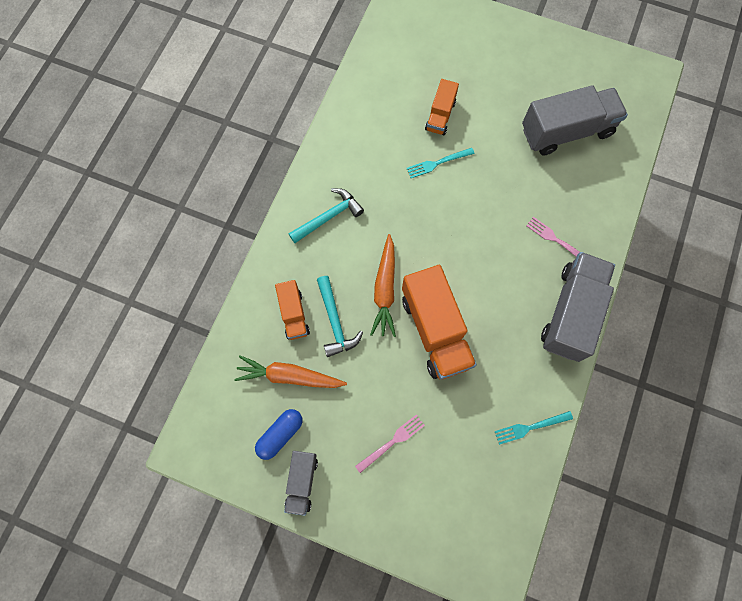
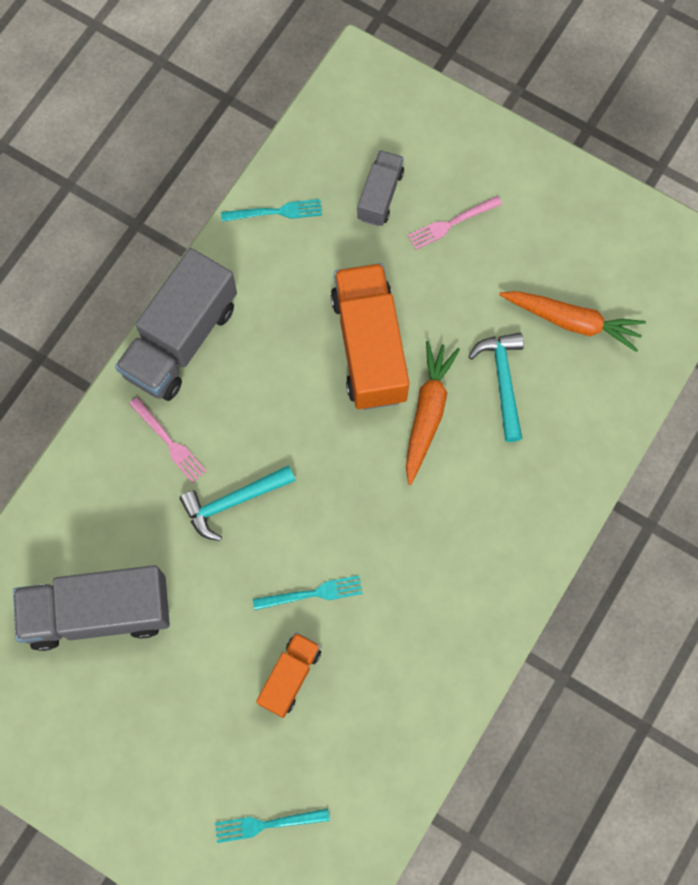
camera: 170 degrees left, 0 degrees up
(280, 434) = (590, 254): blue capsule -> none
(294, 314) = (558, 400): orange truck -> none
(302, 482) = (568, 198): grey truck -> grey truck (380, 195)
(328, 217) = (492, 534): turquoise hammer -> turquoise hammer (233, 501)
(435, 42) = (267, 824): none -> turquoise fork

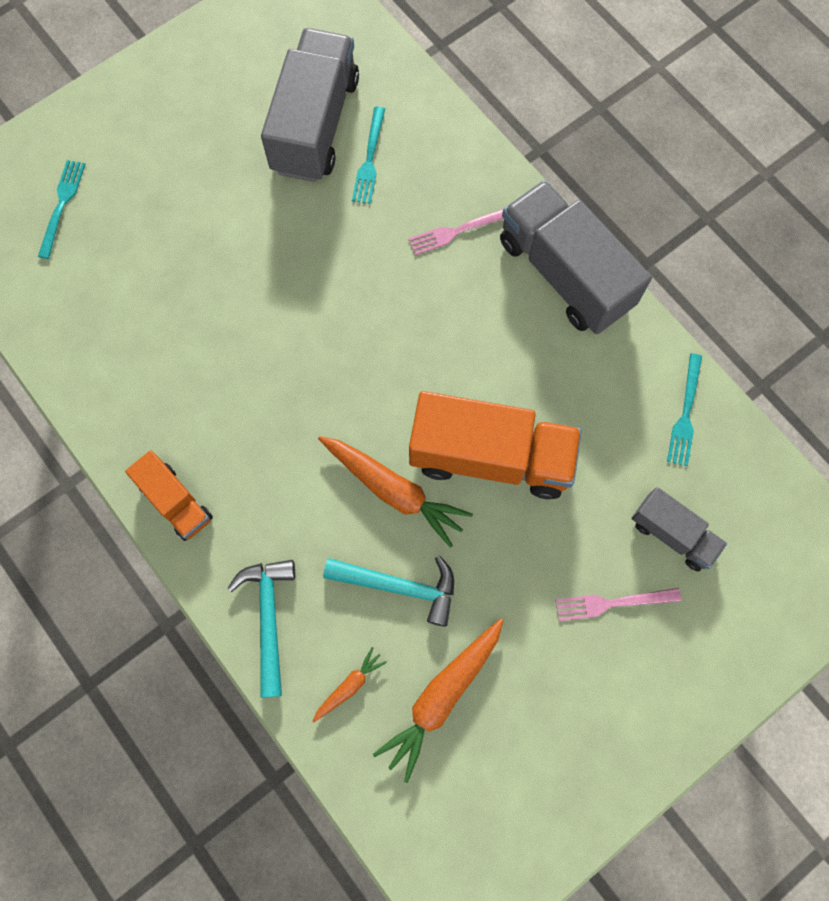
camera: 110 degrees right, 0 degrees up
(233, 501) = (374, 270): turquoise hammer -> turquoise hammer (269, 618)
(290, 676) = (182, 266): orange truck -> orange truck (176, 501)
(312, 593) = (251, 312): turquoise fork -> turquoise fork (369, 159)
(451, 223) = (612, 603): pink fork -> pink fork turned 90 degrees counterclockwise
(593, 391) = (349, 686): none -> orange carrot

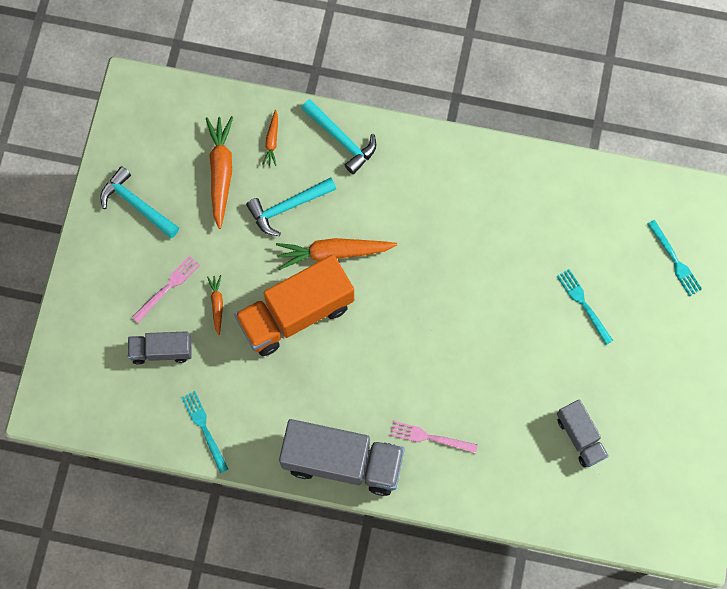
camera: 140 degrees right, 0 degrees up
(176, 501) = (443, 155): orange truck -> none
(315, 125) = (580, 437): grey truck -> grey truck, size x0.54
(369, 159) = (525, 441): turquoise fork -> turquoise fork (583, 304)
(458, 231) = (429, 437): pink fork -> pink fork turned 105 degrees counterclockwise
(570, 537) = (217, 304): none -> orange carrot
(575, 740) = (137, 205): none -> turquoise hammer

